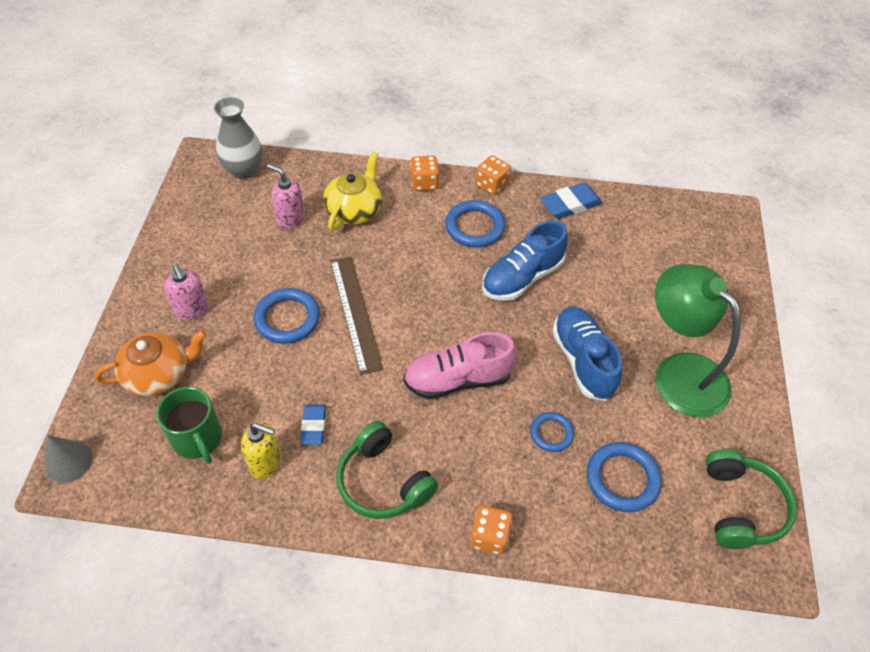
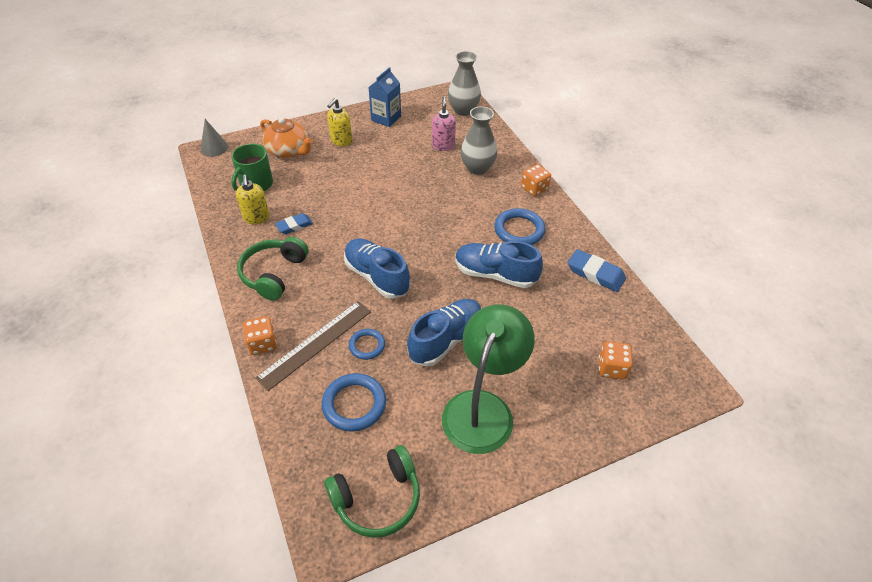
camera: 60 degrees right, 5 degrees down
(189, 245) = (386, 118): none -> blue carton
(192, 310) = (341, 141): pink soap dispenser -> yellow soap dispenser
(287, 318) = (365, 179): blue ring -> none
(354, 210) = (477, 168): yellow teapot -> grey vase
(355, 313) = (393, 206): brown ruler -> brown ruler (315, 343)
(458, 379) = (377, 277): pink shoe -> blue shoe
(492, 185) = (568, 222): orange dice -> orange dice (611, 368)

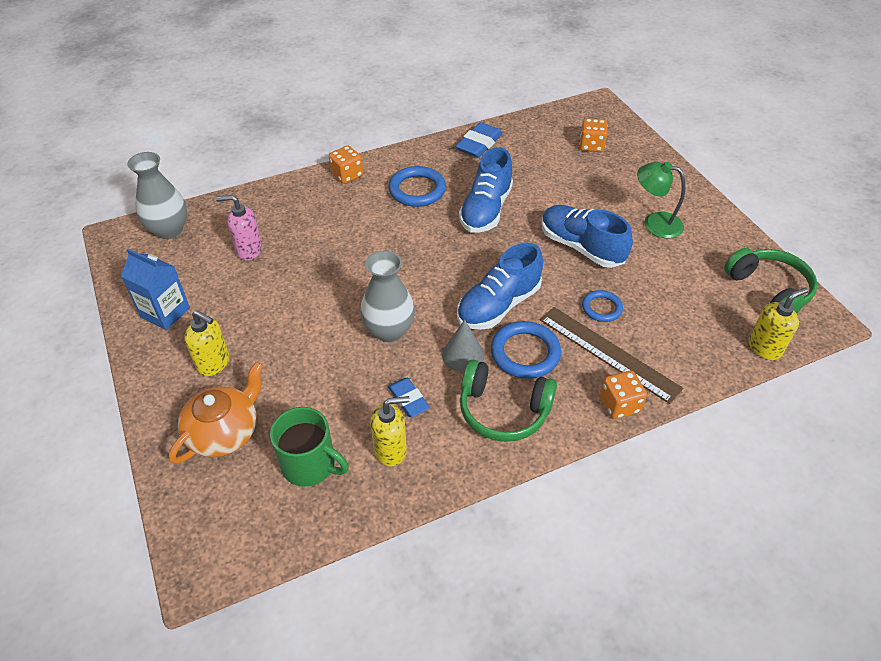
camera: 90 degrees left, 0 degrees up
(214, 148) = (193, 553): grey cone -> grey cone (463, 355)
(301, 471) = (764, 347): none -> yellow soap dispenser
(354, 404) = (677, 313): blue ring -> blue ring (525, 353)
(477, 168) = (302, 219): grey vase -> grey vase (389, 330)
(483, 408) = (654, 223): green lamp -> green lamp, size x0.59

